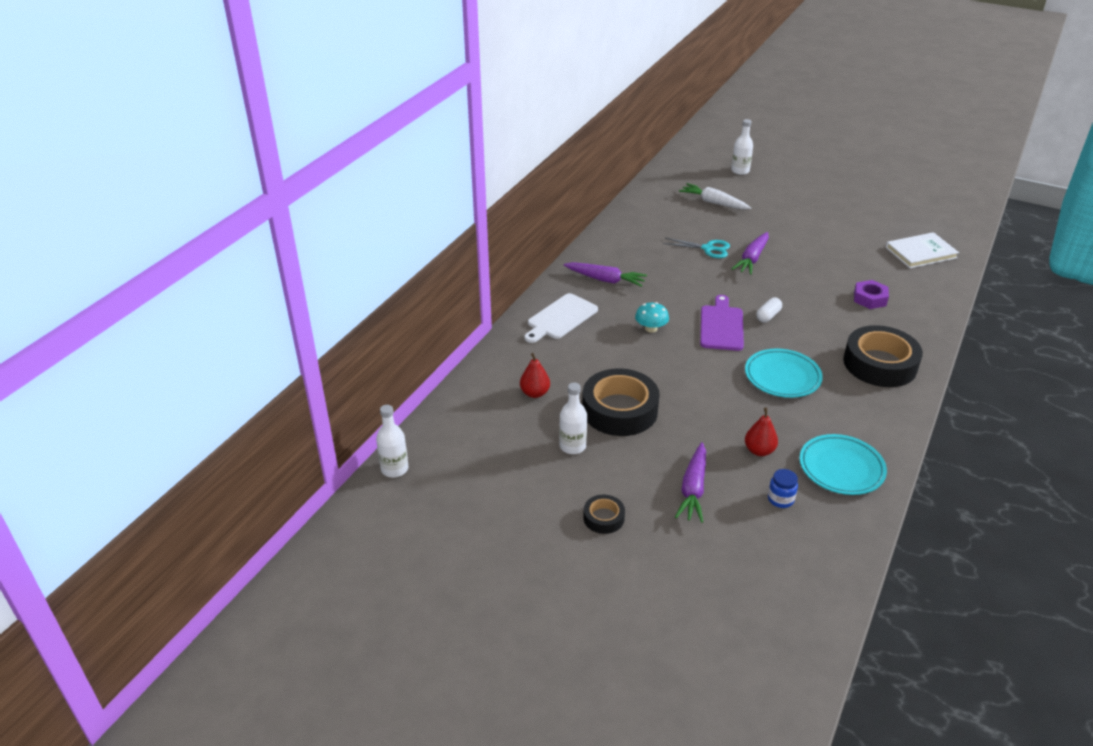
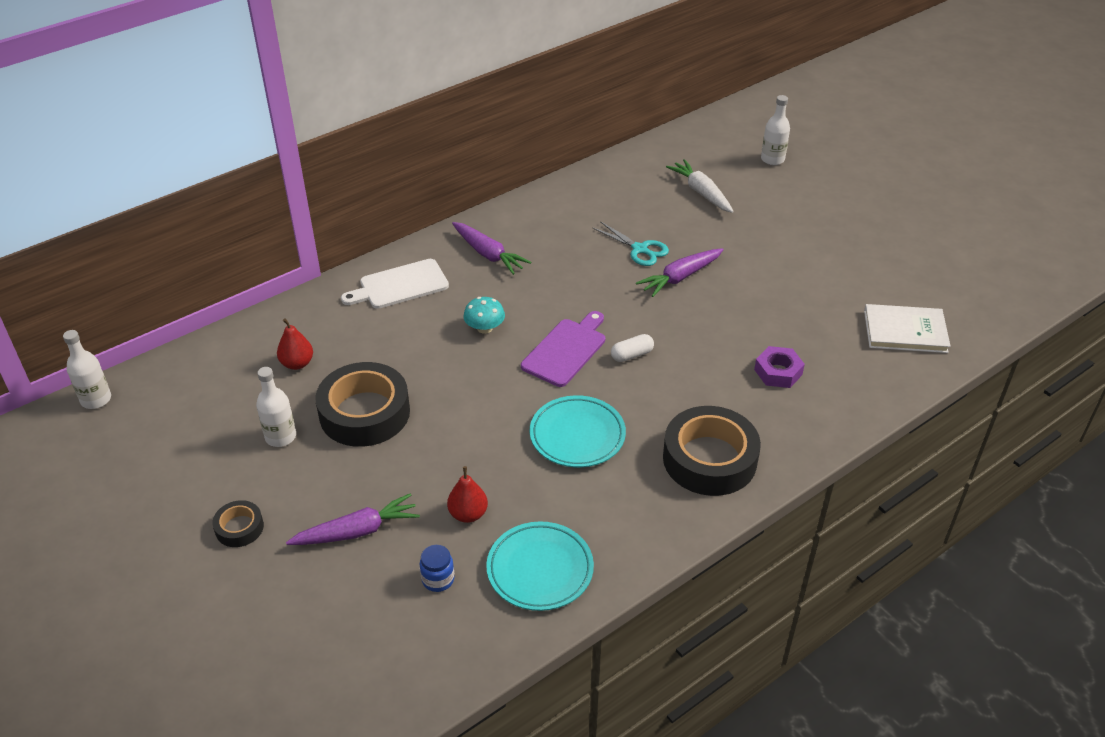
camera: 25 degrees right, 5 degrees up
(693, 489) = (357, 531): purple carrot -> purple carrot turned 150 degrees counterclockwise

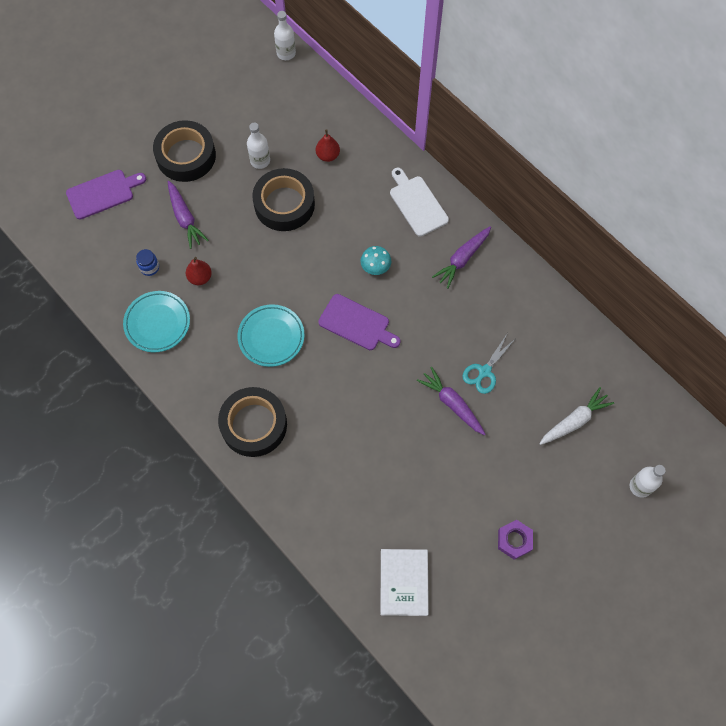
camera: 85 degrees right, 25 degrees up
(239, 528) = (186, 156): black tape -> black tape, size x2.08
(276, 648) = (103, 193): none -> purple cutting board
(632, 355) = (356, 369): white capsule -> none
(778, 372) = (346, 476): purple nut -> purple nut (514, 540)

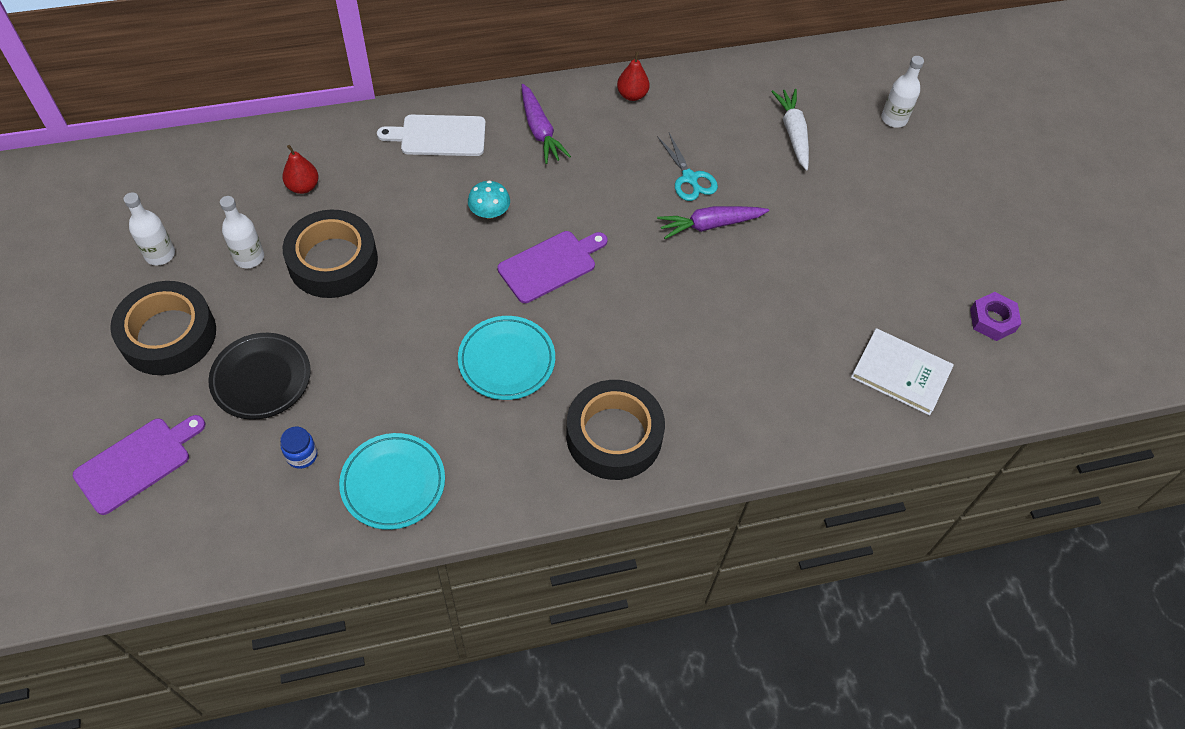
camera: 65 degrees left, 10 degrees down
(103, 193) = (137, 463): purple cutting board -> purple cutting board turned 45 degrees clockwise
(185, 218) = (261, 379): purple carrot -> black plate
(200, 277) = (364, 401): red pear -> red pear (632, 95)
(286, 53) = (119, 159): white bottle -> white bottle (160, 254)
(514, 540) = (900, 248): purple nut -> purple nut (992, 320)

